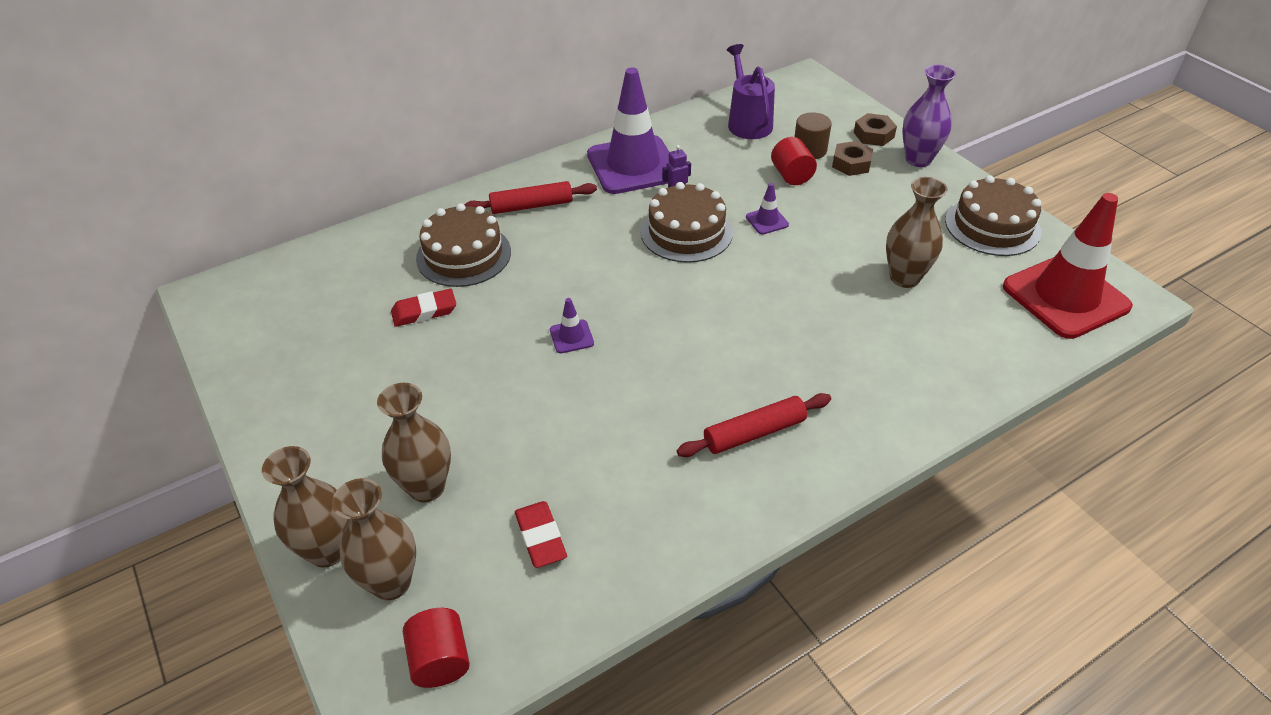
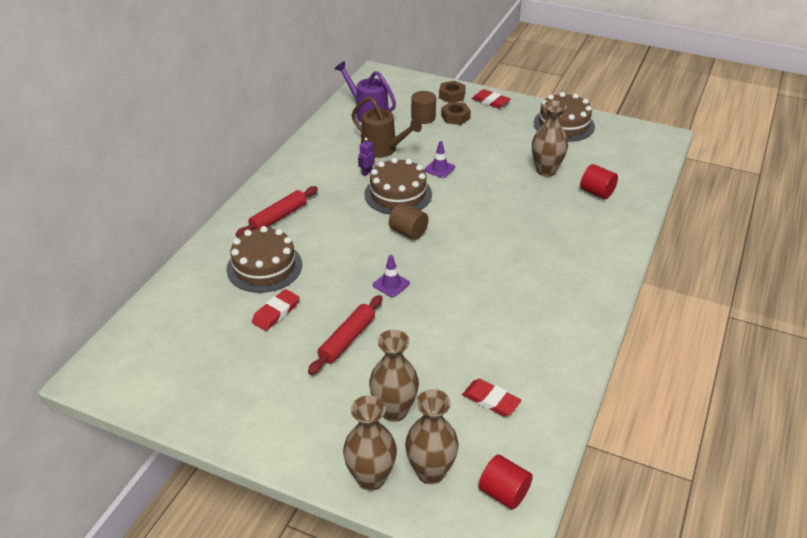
camera: 35 degrees left, 5 degrees down
(633, 165) = (321, 166): purple traffic cone -> none
(652, 283) = (408, 232): none -> brown cylinder
(722, 172) = (383, 149): none -> brown watering can
(754, 433) = (549, 287): red rolling pin -> red rolling pin (347, 340)
(791, 175) = (427, 136): red cylinder -> red cylinder (597, 192)
(918, 159) = (490, 101): purple vase -> red eraser
(1065, 297) = (632, 148): red traffic cone -> none

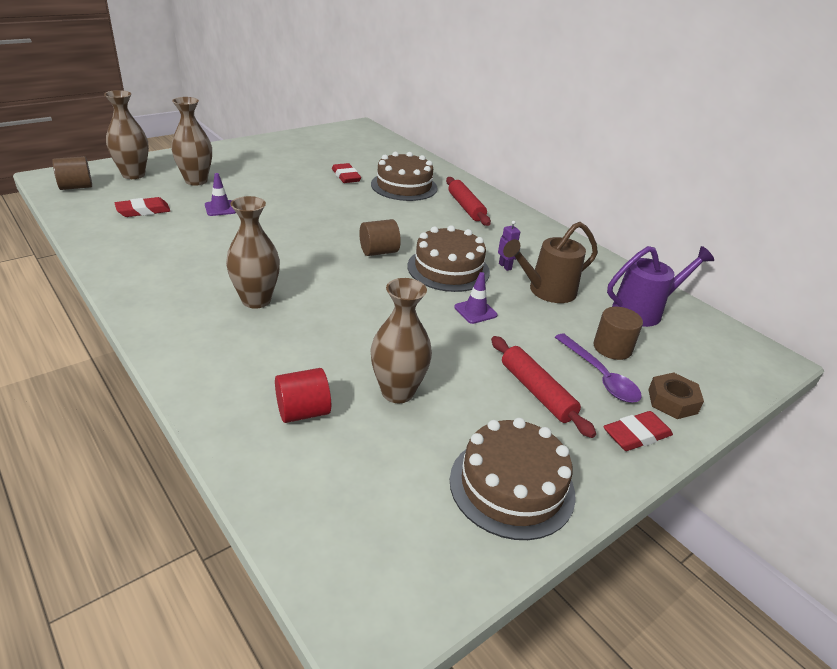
camera: 115 degrees right, 5 degrees down
(347, 340) = (283, 188): red rolling pin -> red rolling pin (537, 392)
(371, 478) = (163, 160): brown vase -> brown vase (256, 300)
(391, 284) = (318, 221): purple traffic cone -> purple traffic cone (220, 208)
(455, 117) = (600, 376): brown nut -> purple spoon
(504, 493) = (76, 187): red cylinder -> brown cylinder

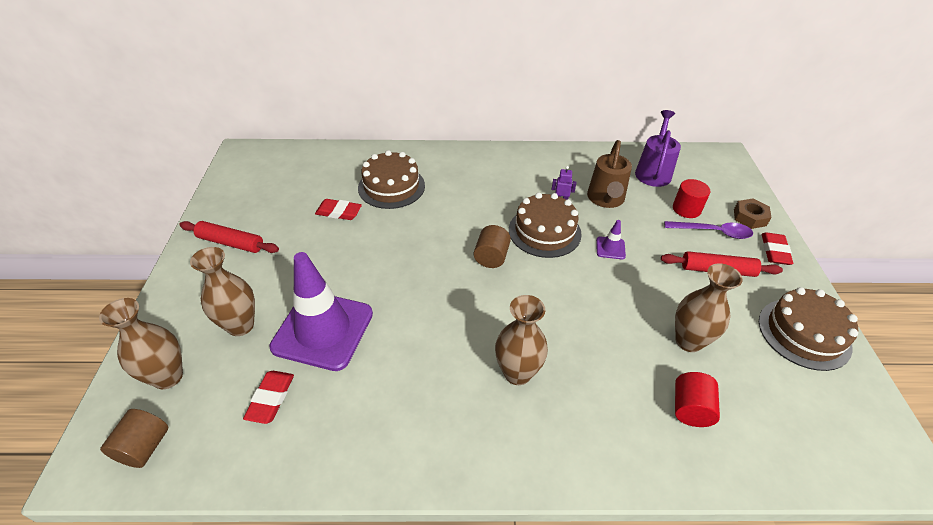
camera: 50 degrees left, 10 degrees up
(220, 208) = (323, 330): purple traffic cone -> purple traffic cone, size x2.50
(466, 207) = (458, 172): red rolling pin -> red rolling pin (231, 243)
(612, 348) = (686, 209): brown cylinder -> red cylinder

